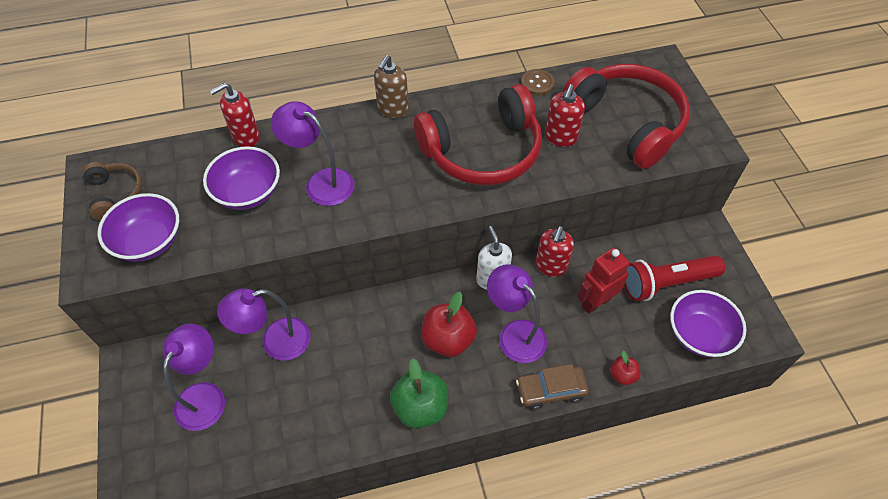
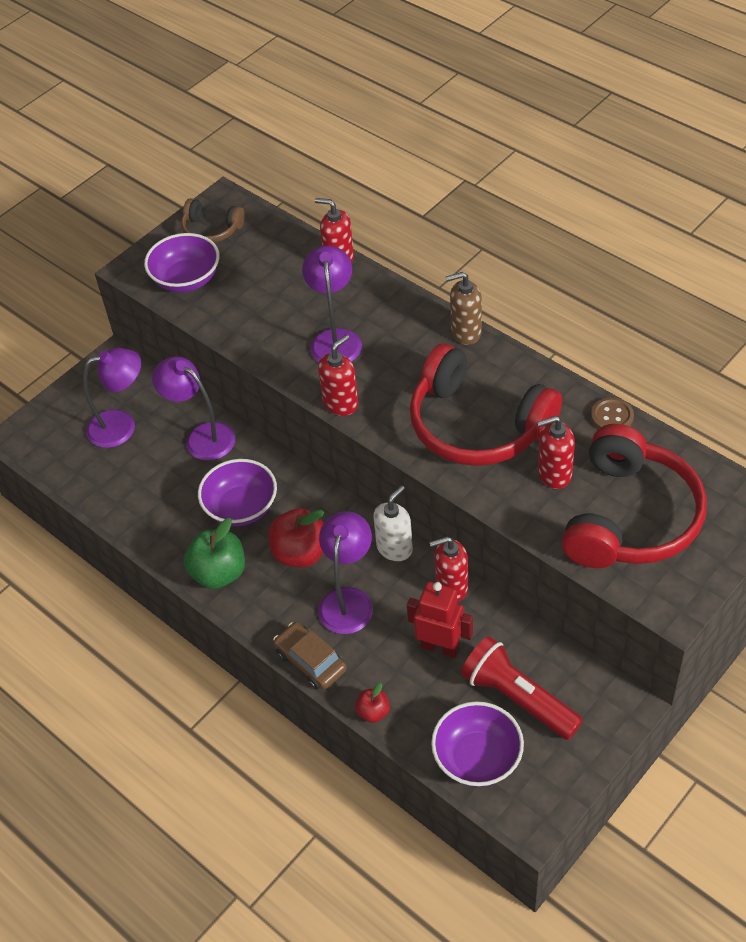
camera: 60 degrees right, 5 degrees down
(115, 194) = (211, 229): brown headphones -> brown headphones turned 75 degrees clockwise
(248, 192) = (283, 302): purple bowl -> purple bowl (241, 507)
(388, 215) = (341, 403): none -> red soap dispenser

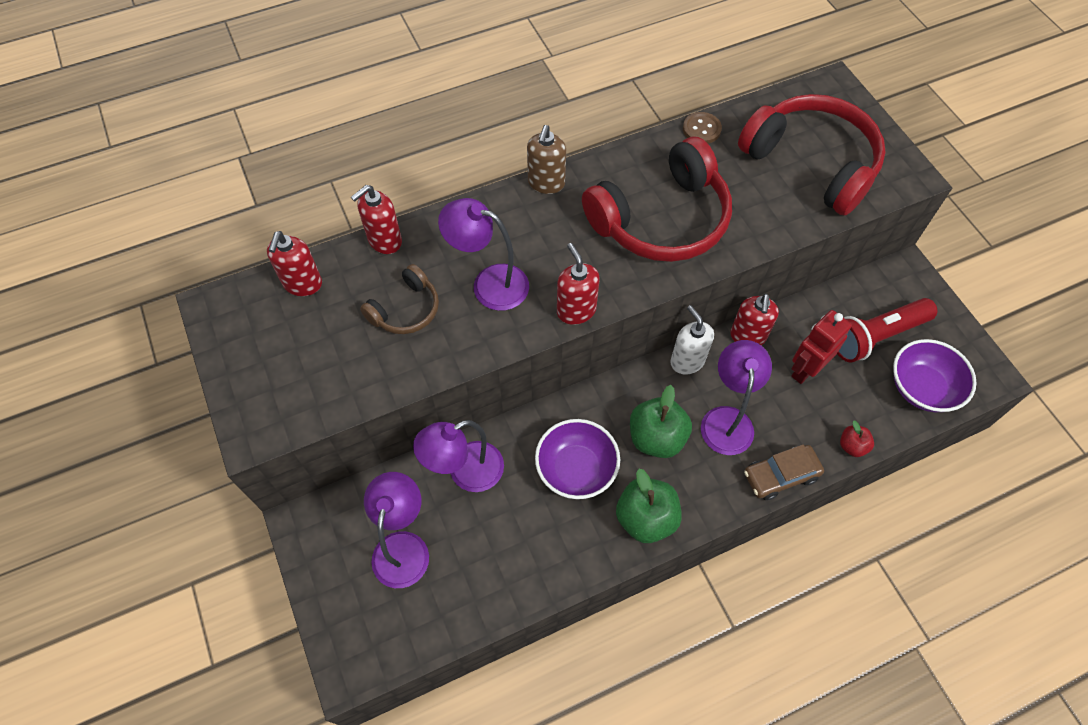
camera: 70 degrees left, 10 degrees up
(186, 279) = (311, 384): purple bowl -> none
(211, 229) = (252, 333): brown headphones -> brown headphones (405, 310)
(301, 553) = (656, 438): red apple -> green apple
(348, 600) = (727, 419): purple lamp -> purple lamp turned 60 degrees clockwise
(554, 474) = (743, 191): red soap dispenser -> red soap dispenser (302, 284)

